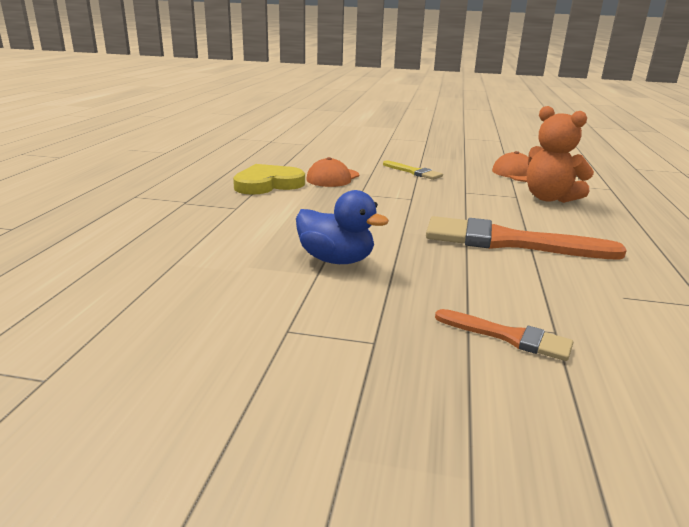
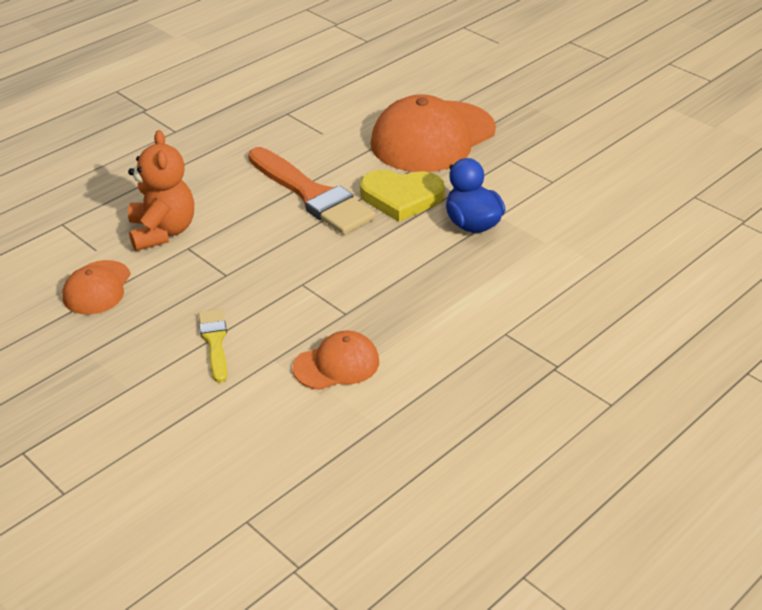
camera: 145 degrees left, 15 degrees up
(268, 184) = (433, 377): yellow heart -> yellow heart (401, 197)
(509, 337) = (432, 137): orange brush -> orange cap

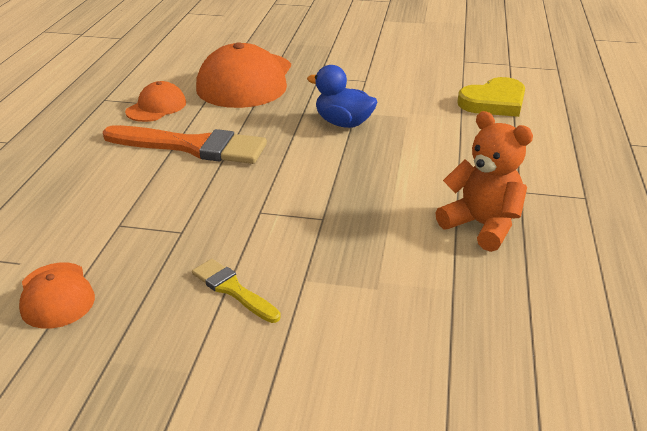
camera: 35 degrees left, 5 degrees down
(162, 232) = (78, 222): orange teddy bear -> orange teddy bear (482, 225)
(336, 365) = (363, 259): orange cap -> orange cap (156, 107)
(401, 197) = (269, 124): yellow heart -> yellow heart (494, 102)

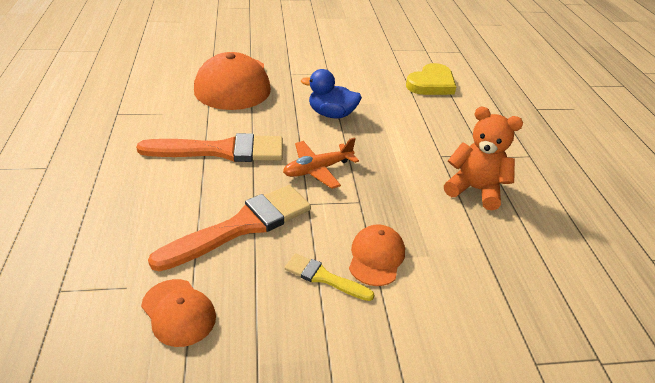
camera: 20 degrees left, 5 degrees up
(156, 107) = (169, 116): orange cap -> orange cap (376, 257)
(171, 224) = (242, 226): none -> orange brush
(292, 179) = (317, 169): none -> orange plane

